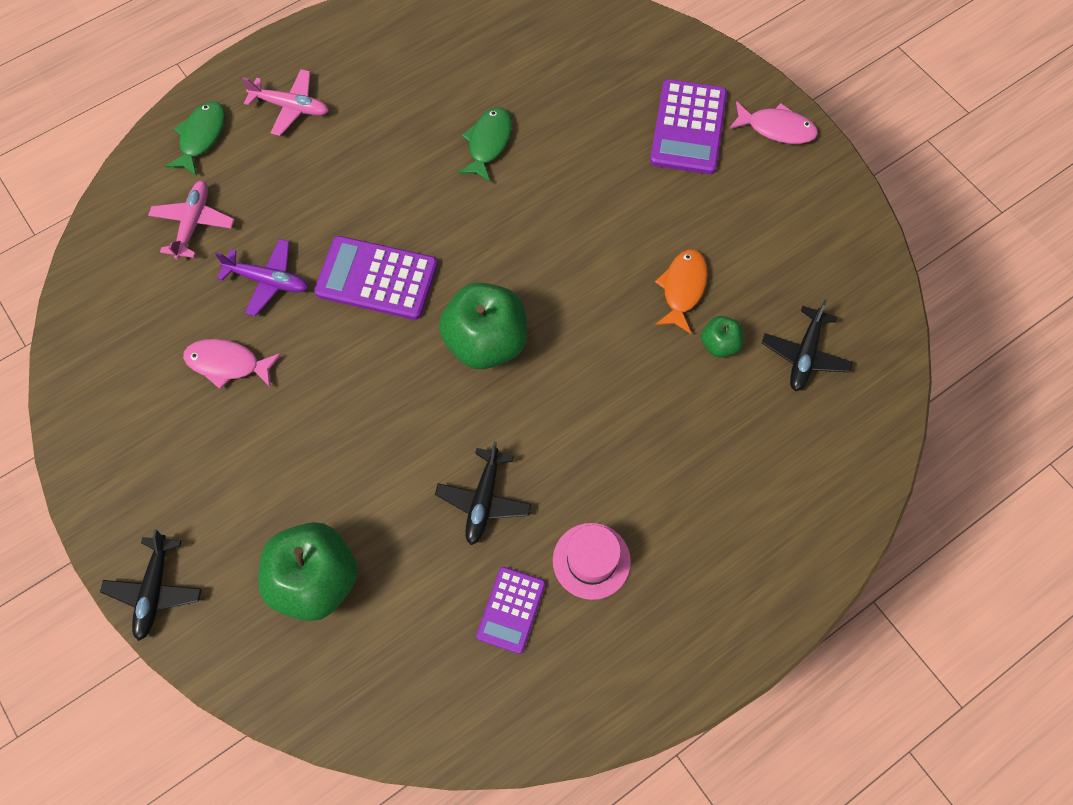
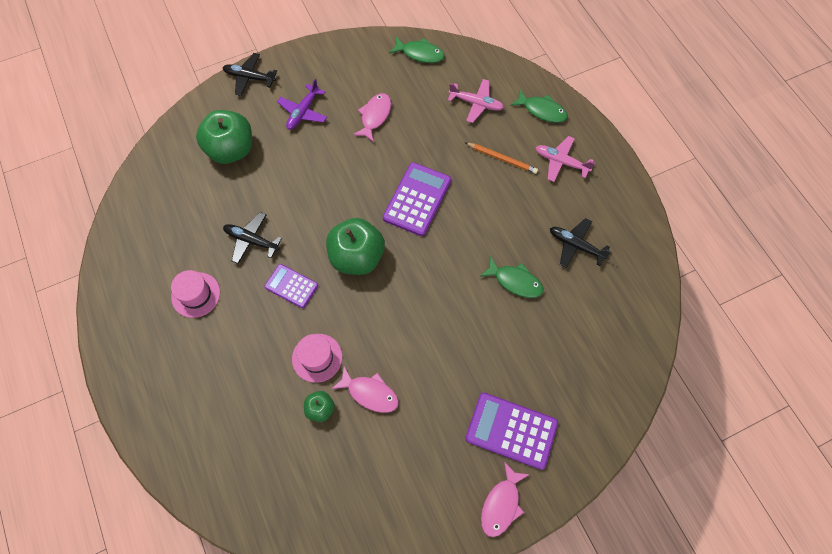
camera: 100 degrees right, 0 degrees up
(93, 317) = (420, 53): none -> green fish
(268, 281) = (427, 140): purple plane -> purple plane (303, 112)
(291, 107) = (561, 162): pink plane -> pink plane turned 90 degrees clockwise
(293, 179) = (501, 159): none -> orange pencil
(511, 610) = (182, 245): purple calculator -> purple calculator (291, 286)
(650, 364) = (317, 358): none -> pink hat
(682, 289) = (370, 393): orange fish -> pink fish
(805, 355) = (297, 469): black plane -> black plane (575, 245)

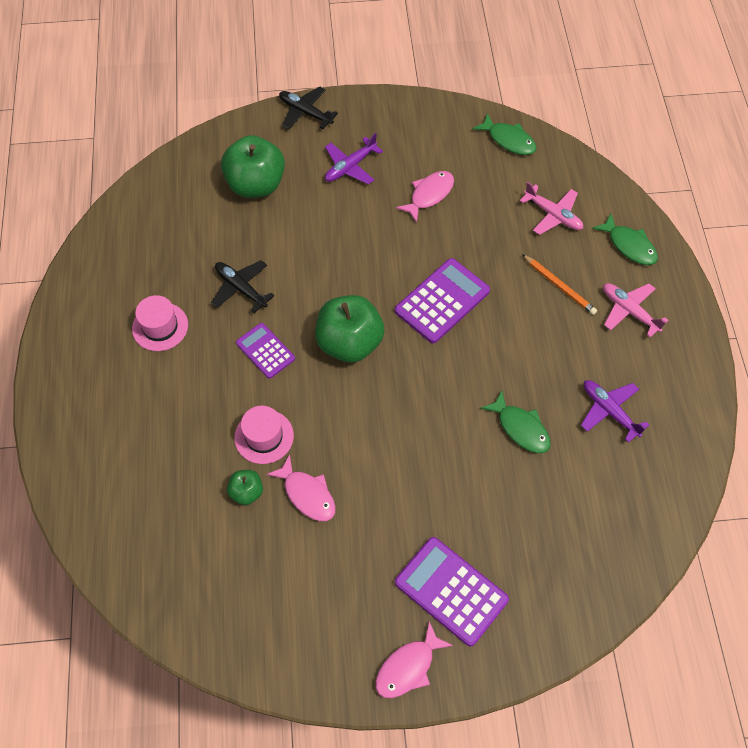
camera: 20 degrees right, 5 degrees down
(575, 245) = (609, 411): black plane -> purple plane

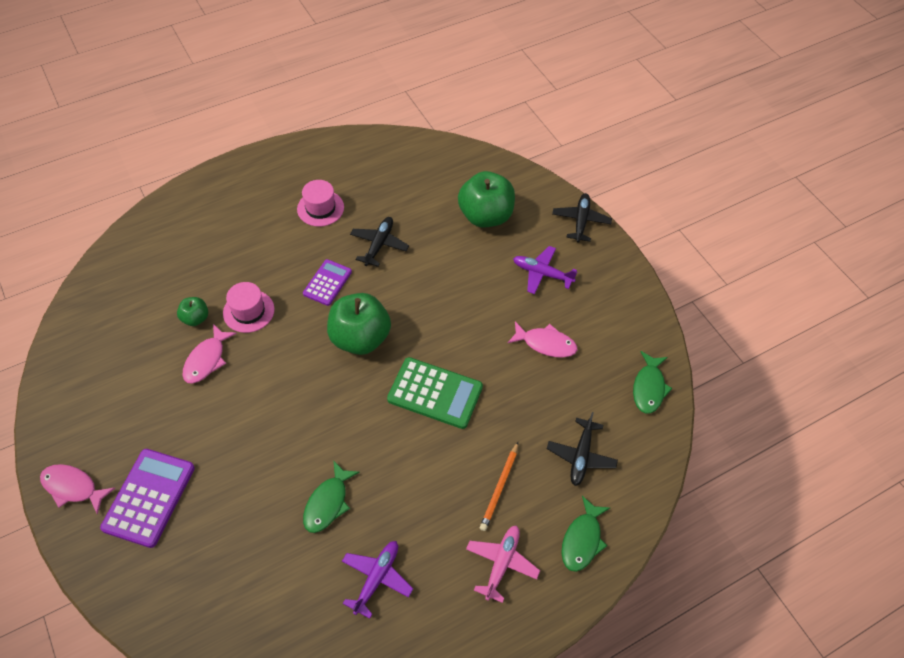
camera: 65 degrees right, 5 degrees down
(442, 301) = (435, 393): purple calculator -> green calculator
(553, 215) = (581, 456): pink plane -> black plane

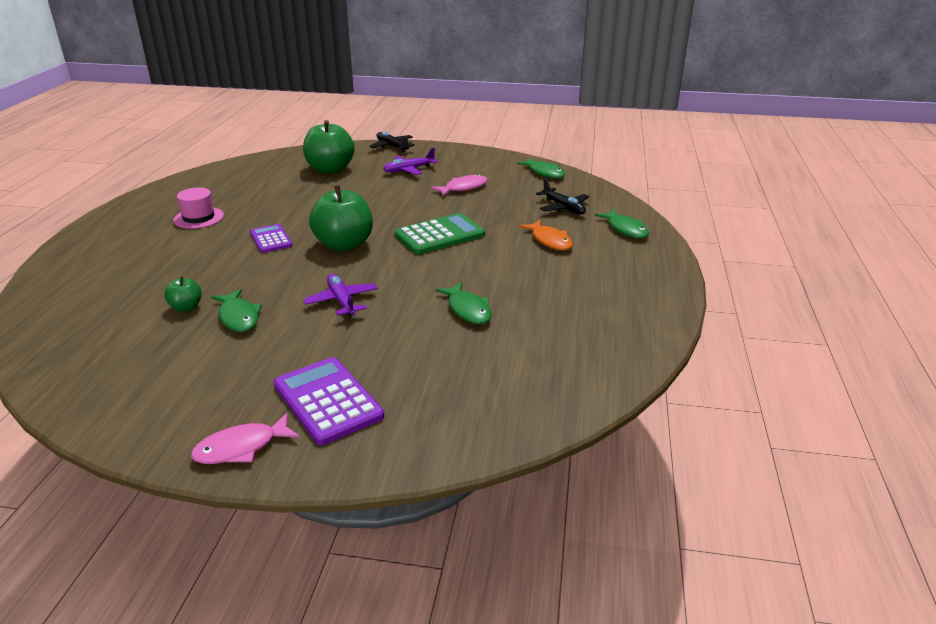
camera: 50 degrees left, 25 degrees down
(207, 360) = (238, 317): pink fish -> green fish
(248, 311) = (230, 280): pink hat -> none
(377, 578) = (562, 313): purple plane -> purple plane (341, 301)
(379, 244) = (278, 209): black plane -> none
(499, 487) = (550, 241): orange pencil -> orange fish
(501, 563) = (609, 261): pink plane -> none

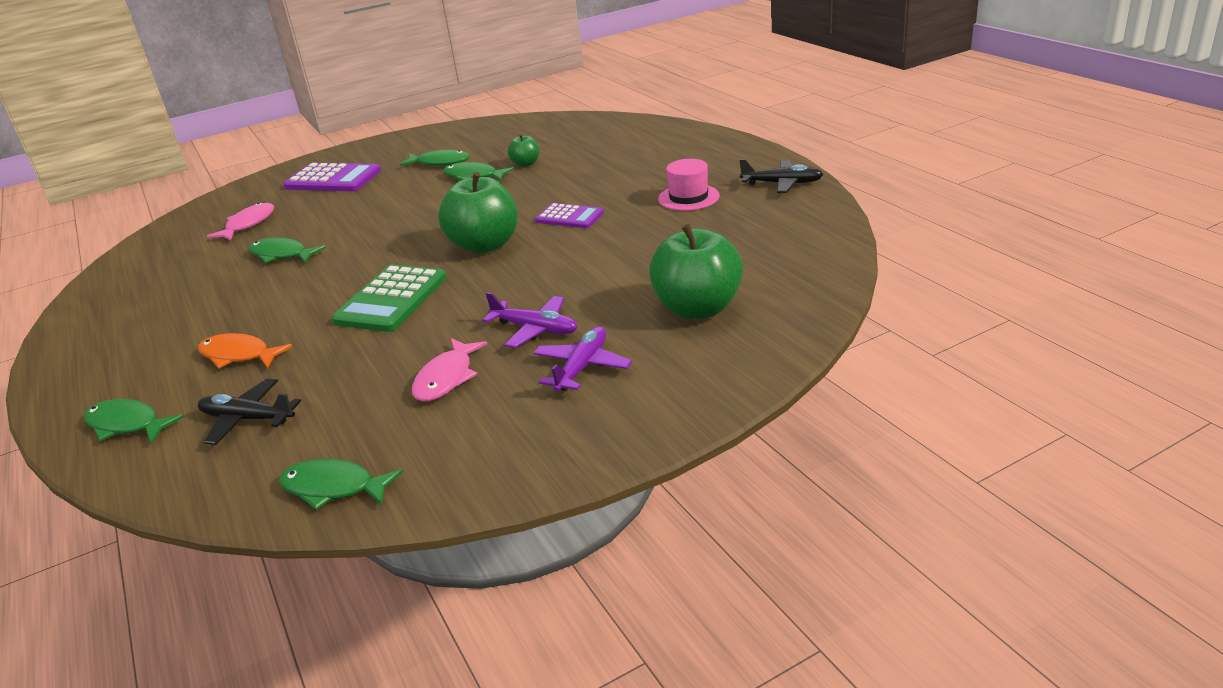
camera: 145 degrees right, 0 degrees up
(222, 358) = (440, 163): none -> green fish
(241, 448) = (358, 152): pink fish -> pink fish (248, 224)
(341, 301) = (408, 214): purple plane -> purple plane (535, 329)
(392, 147) = (704, 401): black plane -> black plane (782, 184)

